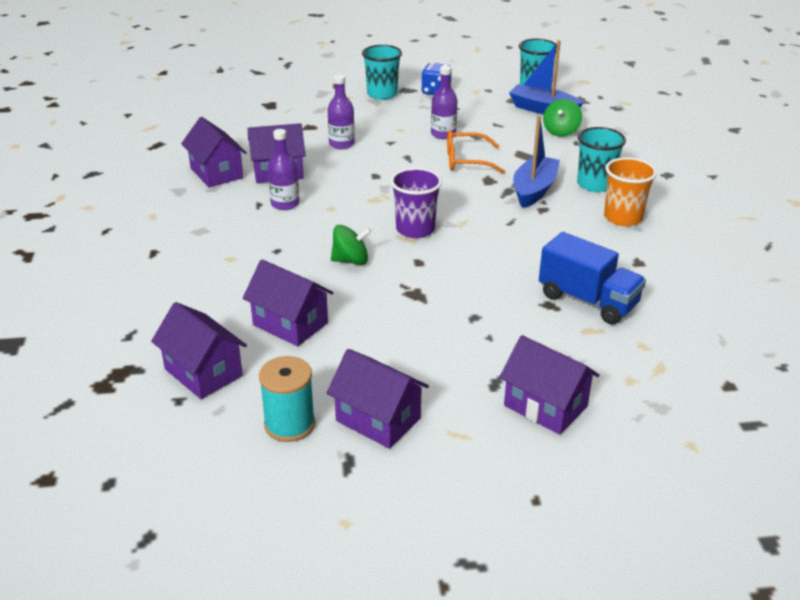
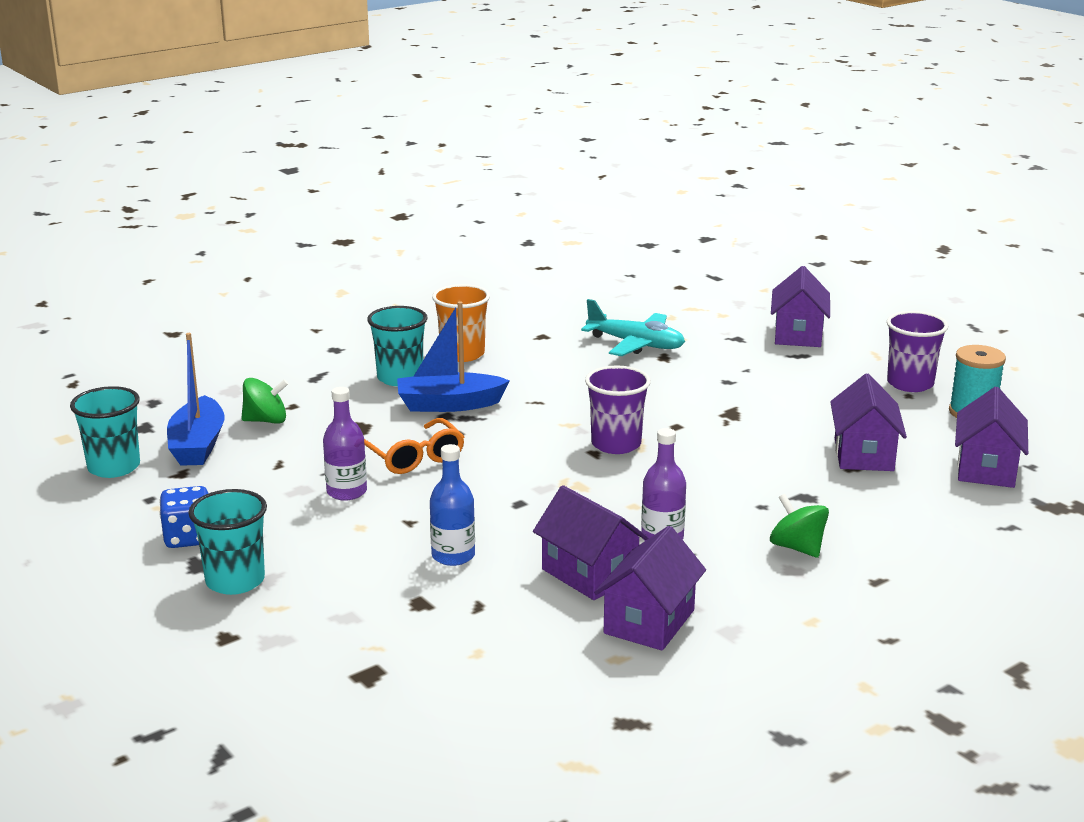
camera: 120 degrees left, 10 degrees down
(341, 144) = (453, 556): purple bottle -> blue bottle
(351, 260) = (722, 459): green spinning top -> green spinning top (797, 548)
(378, 419) = (910, 384): purple house -> purple cup
(587, 301) = (636, 344): blue truck -> turquoise plane

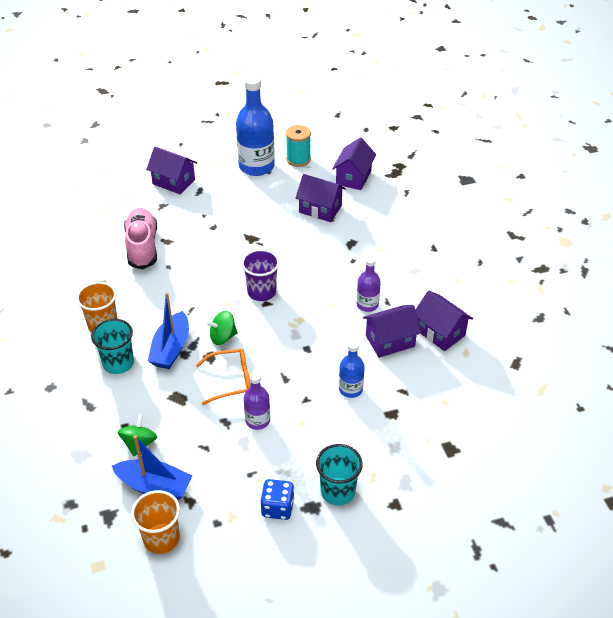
camera: 70 degrees left, 20 degrees up
(114, 467) = (161, 538): turquoise cup -> orange cup
(636, 344) = (142, 247): turquoise plane -> pink shoe
(797, 548) = (396, 262): green spinning top -> green spinning top (223, 337)
(910, 384) = (256, 166): purple cup -> blue bottle
(986, 468) = (353, 177): purple house -> purple house turned 75 degrees clockwise

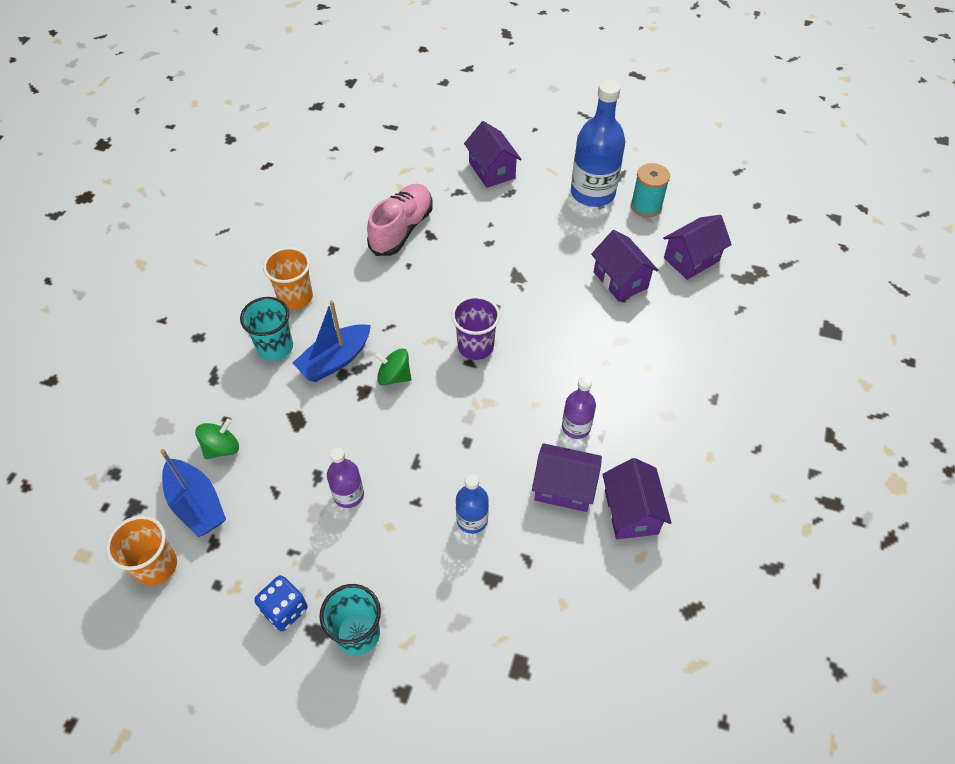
camera: 35 degrees right, 10 degrees up
(231, 380) = (361, 432): orange glasses -> none

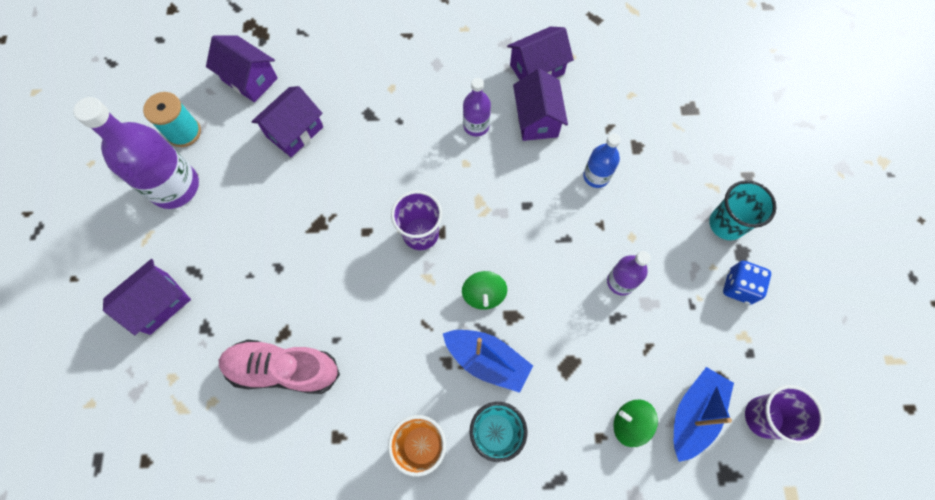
camera: 110 degrees left, 15 degrees up
(156, 566) = (764, 417): orange cup -> purple cup
(592, 193) = (175, 187): blue bottle -> purple bottle

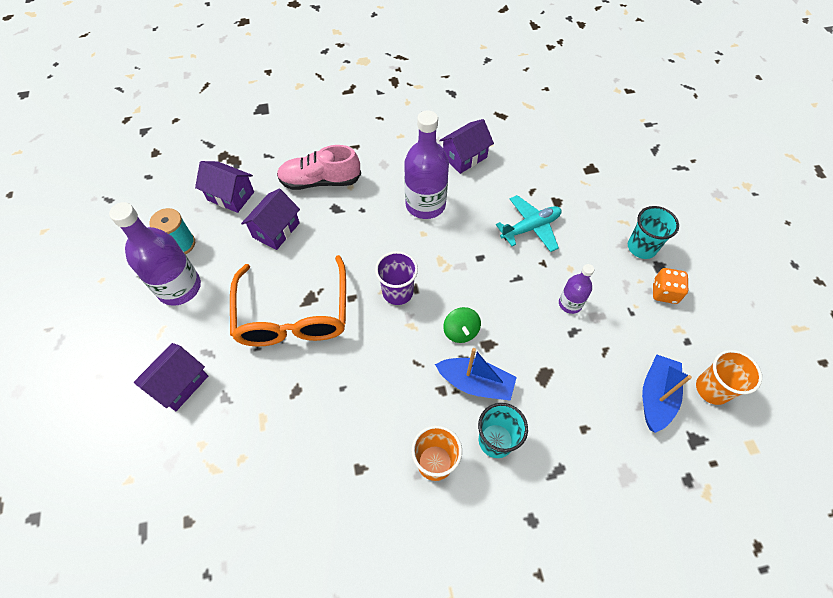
camera: 10 degrees left, 10 degrees down
(283, 369) = (301, 420): pink shoe -> pink shoe (320, 181)
(296, 242) = (293, 315): none -> orange glasses
(476, 126) = (425, 204): purple bottle -> purple bottle, size x1.88
(536, 119) = (473, 193): purple house -> none
(596, 176) = (530, 228): blue bottle -> turquoise plane
(630, 423) = (606, 413): green spinning top -> none
(739, 287) = (664, 292): blue dice -> orange dice
(764, 417) = (712, 389): purple cup -> orange cup

